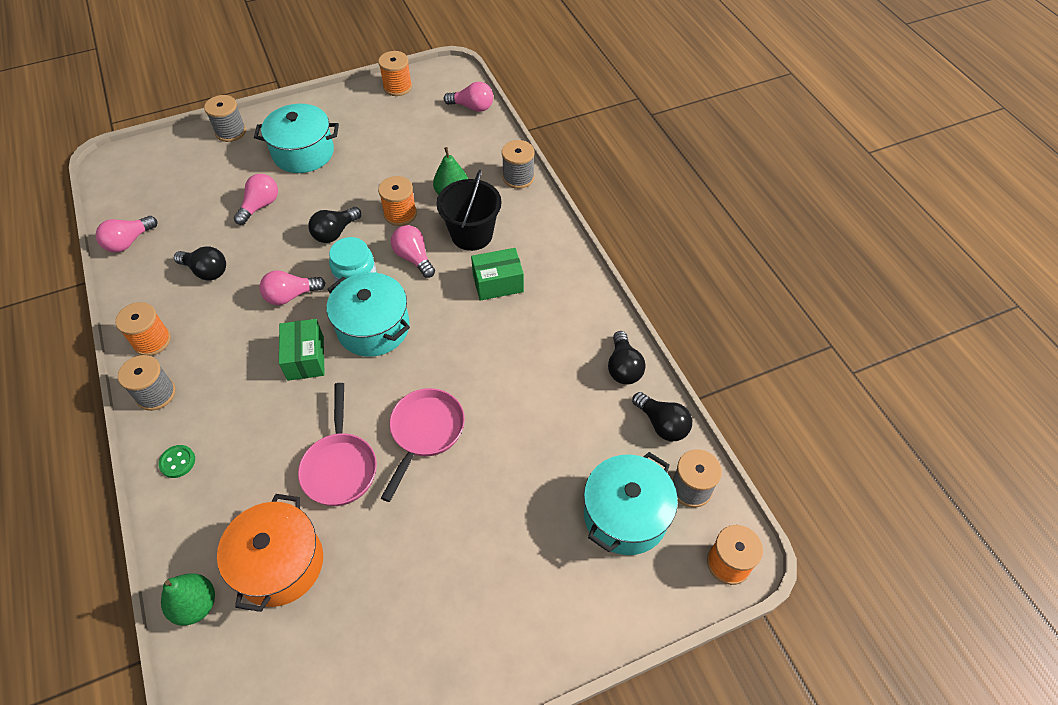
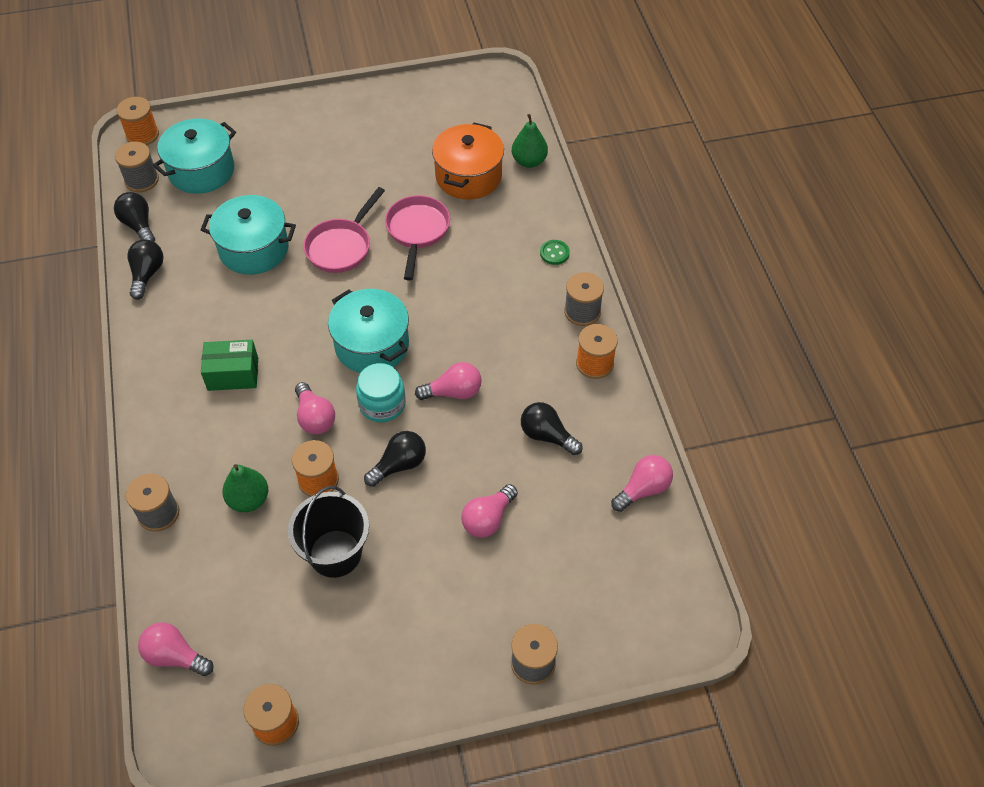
camera: 170 degrees left, 0 degrees up
(303, 153) = (430, 603): turquoise pot -> turquoise pot (254, 249)
(305, 358) = (441, 324): green box -> none
(471, 235) = (242, 438): black bucket -> black bucket (335, 553)

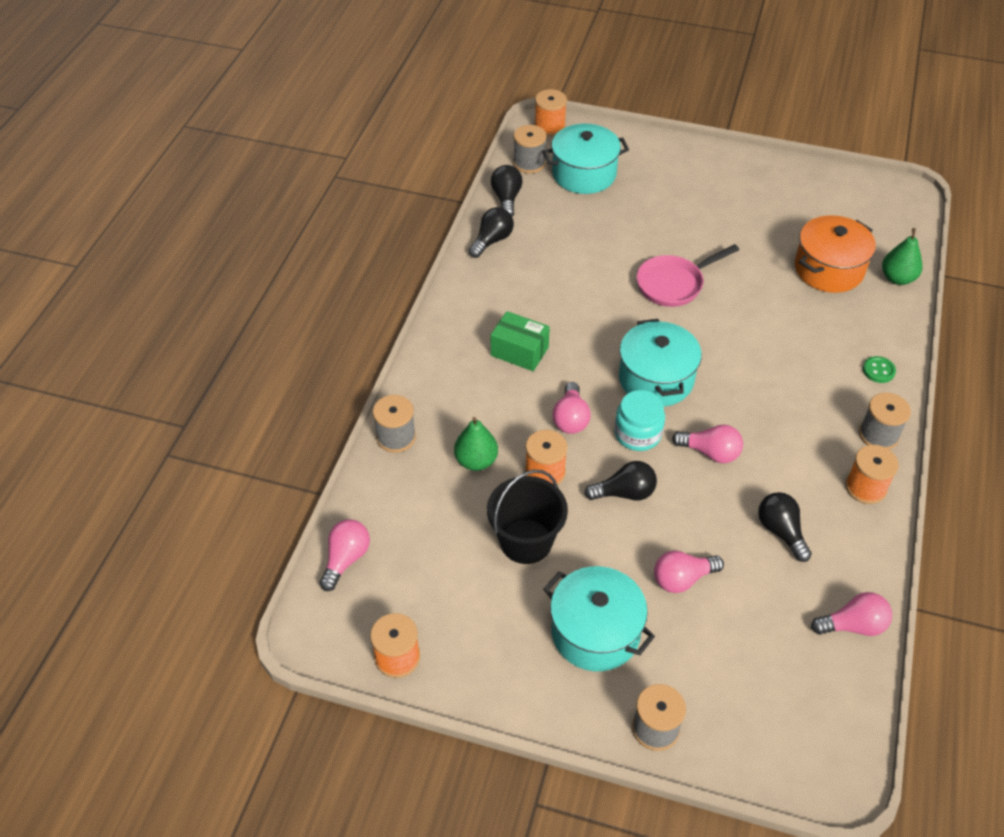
camera: 30 degrees right, 5 degrees down
(175, 656) = (346, 559): pink light bulb -> pink light bulb turned 60 degrees clockwise
(254, 249) = (594, 255): turquoise pot -> turquoise pot (595, 632)
(417, 231) = (752, 298): pink pan -> none

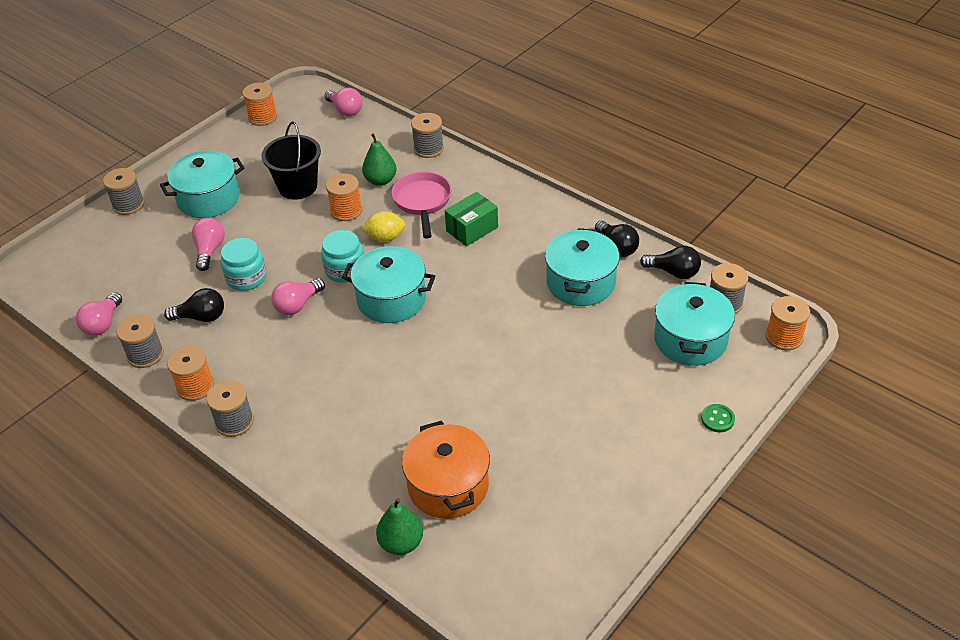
camera: 115 degrees right, 5 degrees down
(553, 252) = (581, 283): none -> turquoise pot
(570, 418) = (385, 238): pink light bulb -> yellow lemon
(624, 493) = (298, 245): black light bulb -> none
(674, 284) = (495, 352): pink pan -> pink pan (422, 202)
(701, 518) = (246, 278): none -> turquoise jar
(861, 555) = (145, 354): none -> grey spool
(878, 370) = (298, 459): green button -> green button (717, 419)

